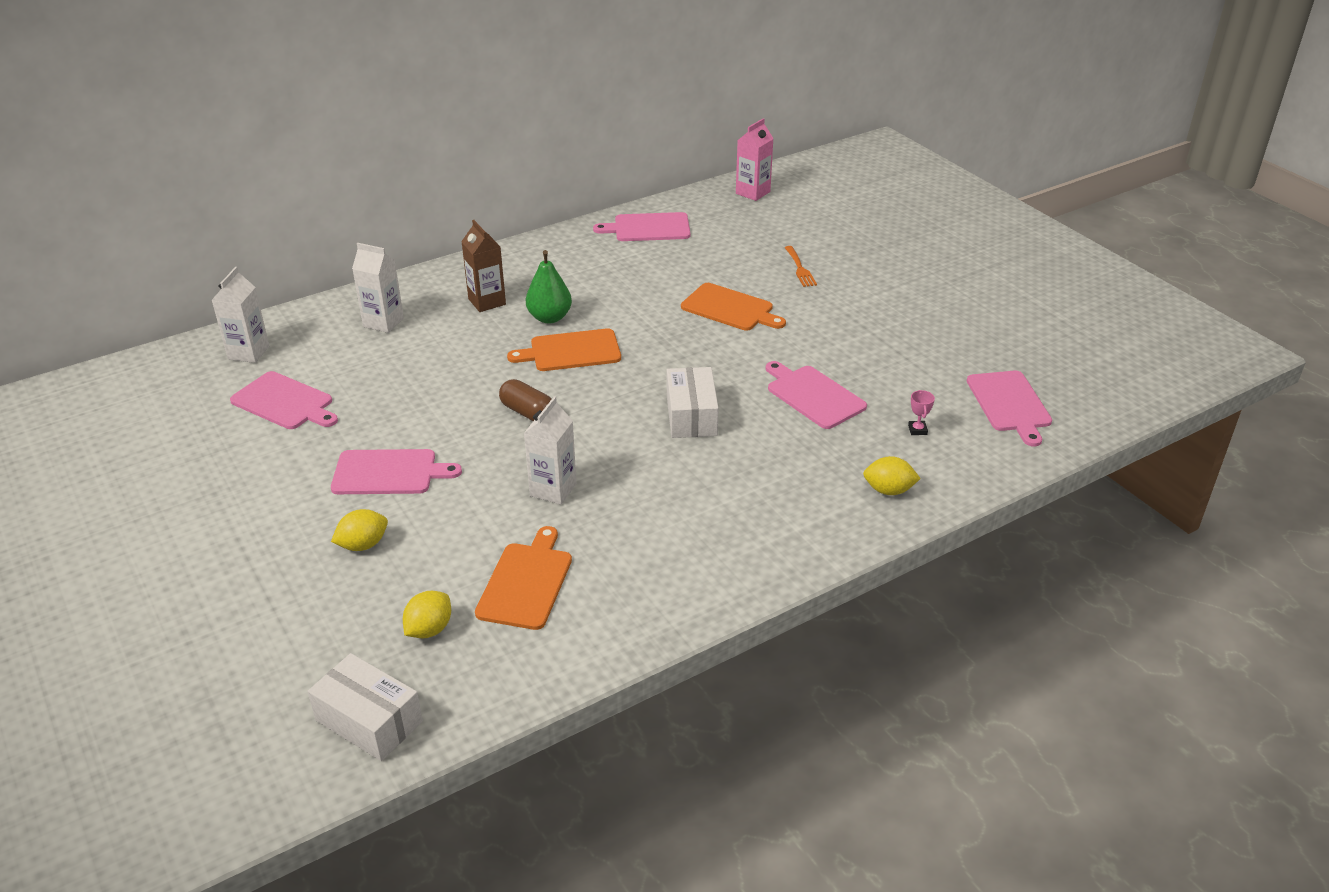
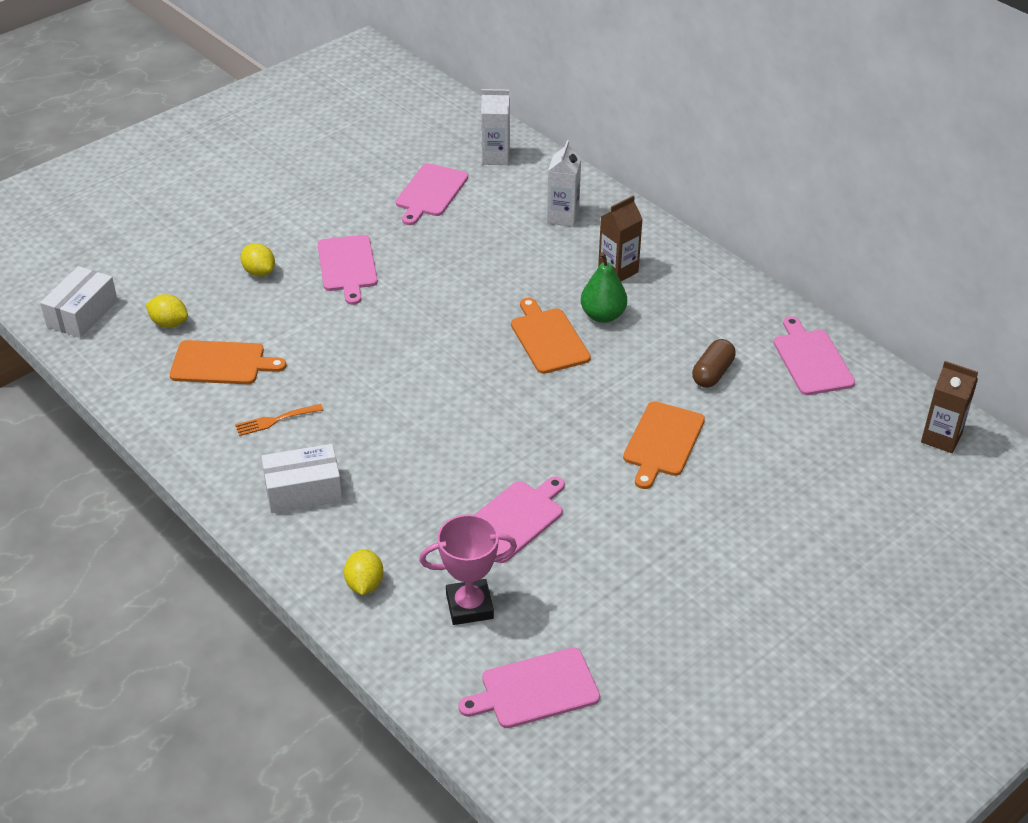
camera: 80 degrees right, 5 degrees up
(527, 412) = (444, 327): brown capsule -> brown capsule (712, 373)
(553, 490) = (337, 360): white carton -> none
(691, 415) = (460, 432): white box -> white box (303, 490)
(753, 192) = (941, 438): pink carton -> brown carton
(800, 268) = (770, 493): orange fork -> orange fork (275, 420)
(917, 430) = (469, 606): pink trophy -> pink trophy, size x2.33

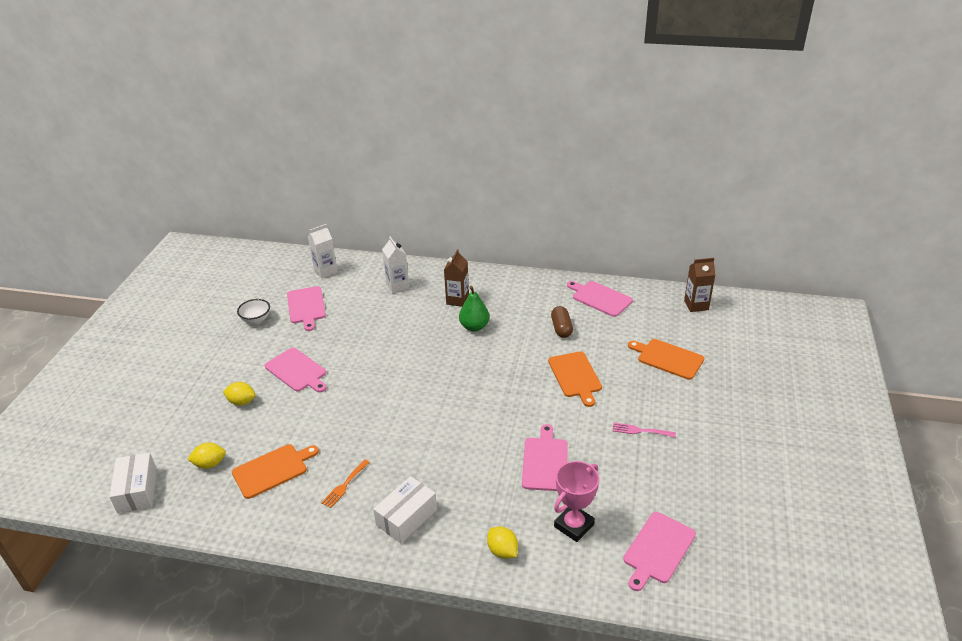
camera: 35 degrees left, 5 degrees down
(361, 182) = (256, 320): none -> white bowl
(548, 339) = (458, 353): orange cutting board -> orange cutting board (668, 358)
(670, 551) = (640, 431): none -> pink fork

